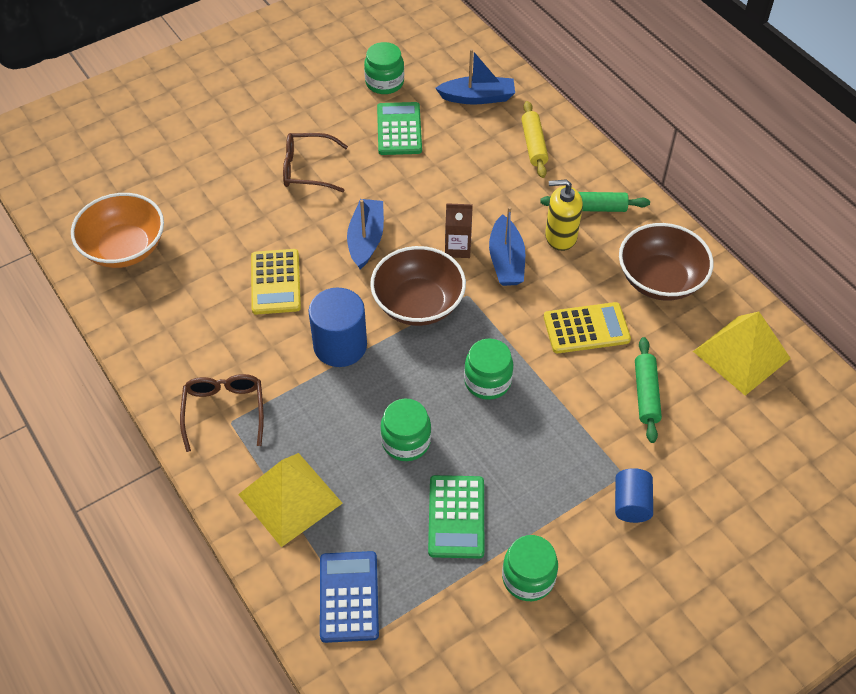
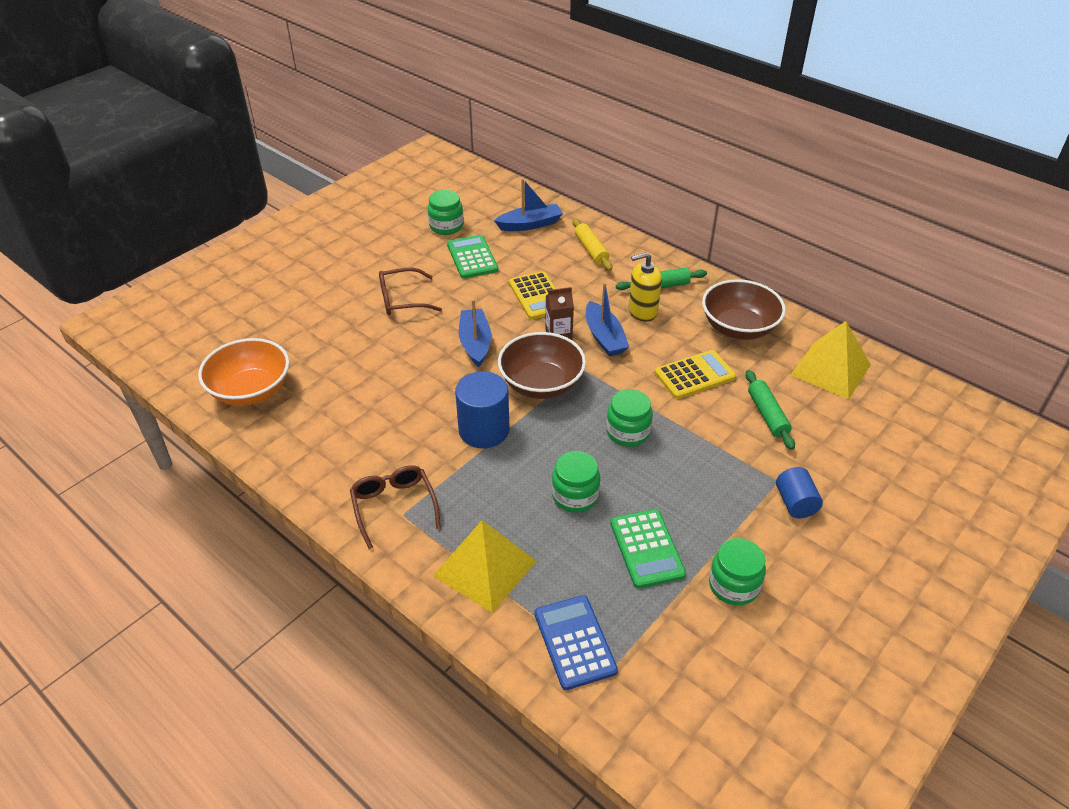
camera: 15 degrees left, 10 degrees down
(276, 282) = (405, 391): yellow calculator -> yellow calculator (537, 296)

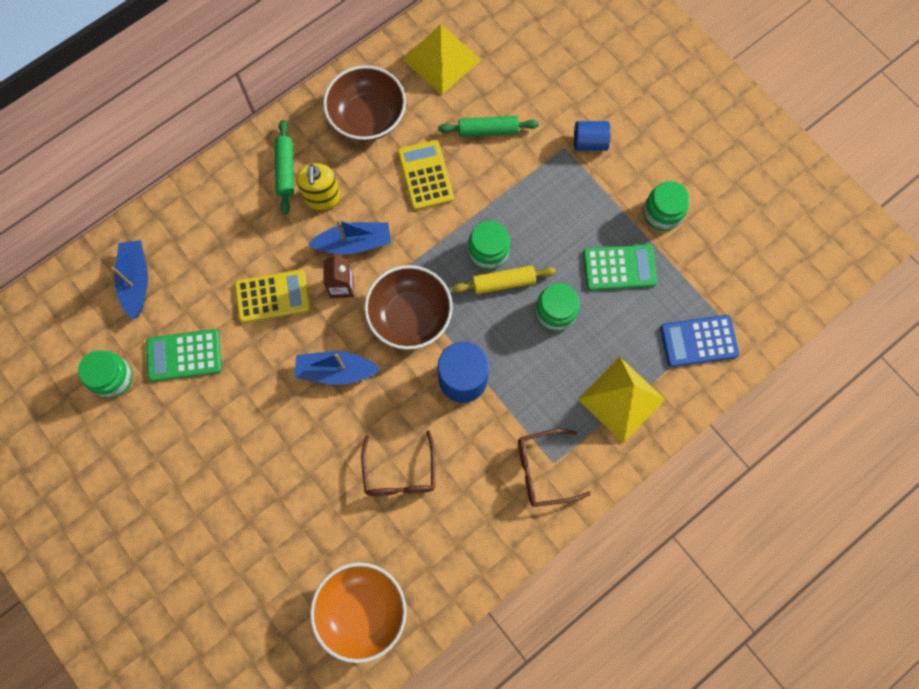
camera: 80 degrees left, 30 degrees up
(401, 300) = (244, 442): brown glasses -> brown glasses (400, 474)
(591, 250) = (204, 225): yellow rolling pin -> yellow rolling pin (503, 282)

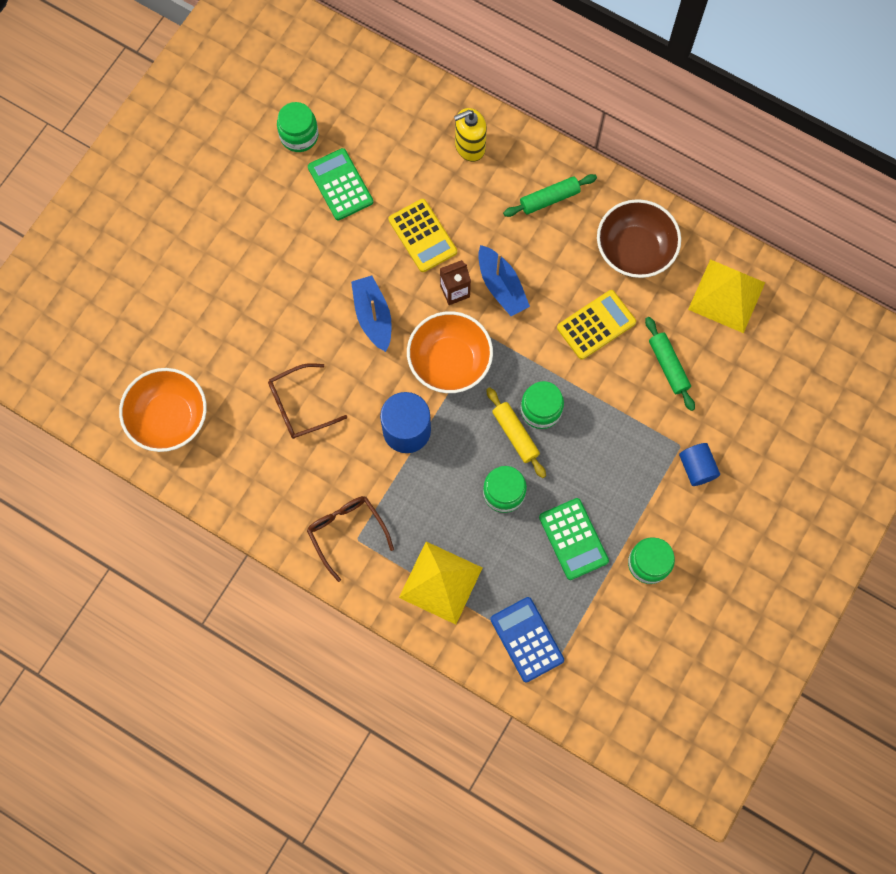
camera: 70 degrees right, 0 degrees up
(136, 281) = (393, 117): blue boat -> none
(322, 198) = (535, 241): yellow soap dispenser -> yellow soap dispenser (470, 146)
(410, 316) = (449, 361): brown bowl -> orange bowl

